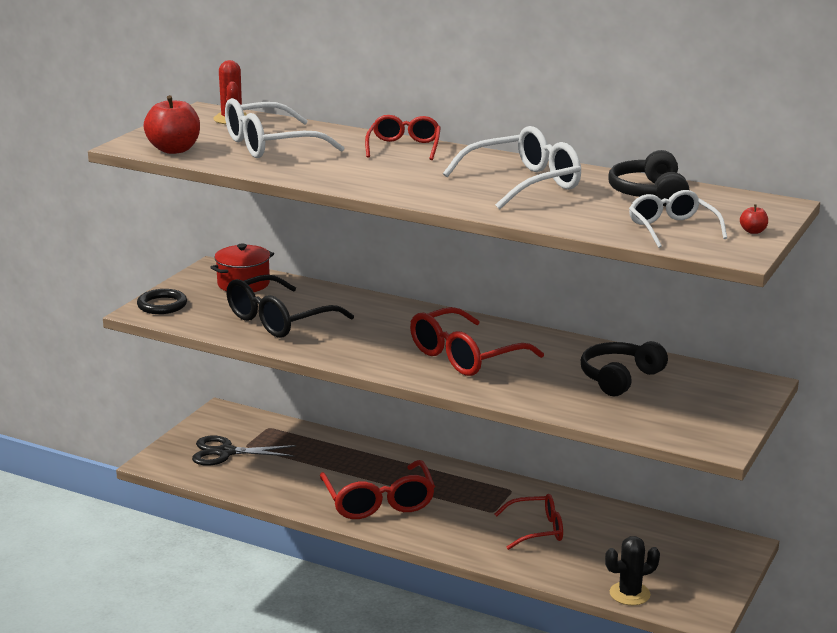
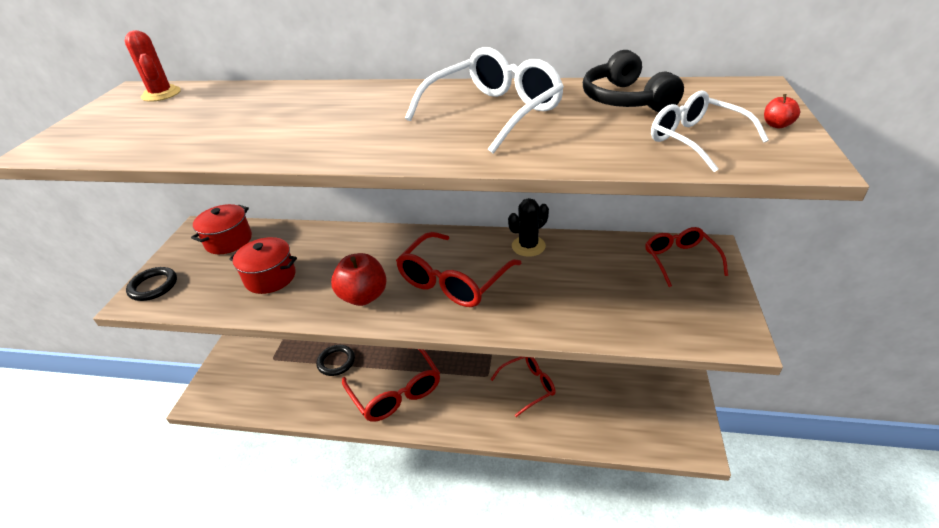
camera: 15 degrees left, 15 degrees up
(174, 150) = (92, 145): red apple -> red apple (363, 296)
(225, 452) = (257, 371): black scissors -> none
(271, 145) = (206, 117): white glasses -> none
(279, 320) = (270, 277): black glasses -> red pot
(319, 464) = (336, 362): none -> black ring
(404, 147) = (348, 93): red glasses -> red glasses (680, 260)
(619, 378) = (597, 272): black headphones -> none
(629, 594) = (631, 439): black cactus -> black cactus (528, 246)

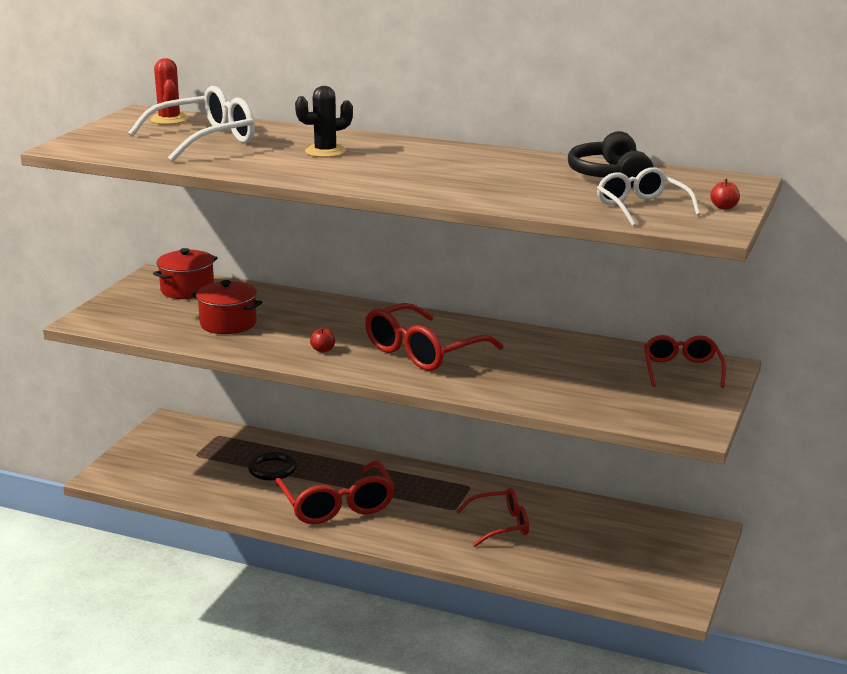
camera: 10 degrees right, 15 degrees down
(153, 286) = (104, 314): black ring -> none
(363, 296) = (323, 350): red apple -> red apple, size x0.44
(493, 113) = (479, 170): white glasses -> white glasses (204, 140)
(528, 246) = (519, 337): black cactus -> black cactus (325, 151)

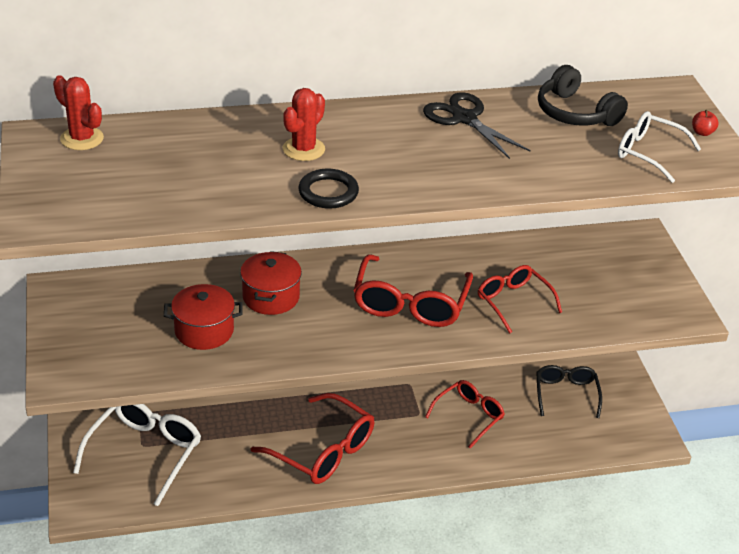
camera: 35 degrees left, 15 degrees up
(187, 289) = (113, 297): red pot -> red pot (271, 297)
(204, 140) = (164, 164): white glasses -> white glasses (144, 453)
(272, 469) = (229, 433): black ring -> black ring (328, 192)
(323, 350) = (326, 334): red apple -> none
(325, 151) = (303, 149): black cactus -> red cactus
(496, 161) = (464, 118): none -> black scissors
(620, 541) = (566, 394): none -> black glasses
(682, 370) = (619, 251): red glasses -> red glasses (513, 302)

